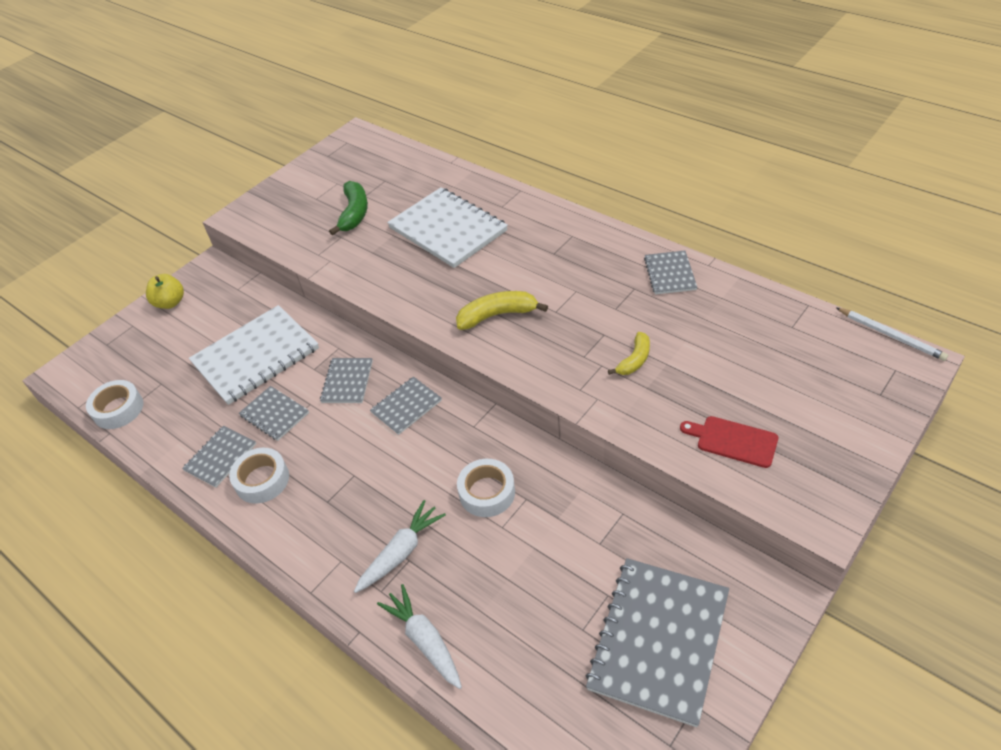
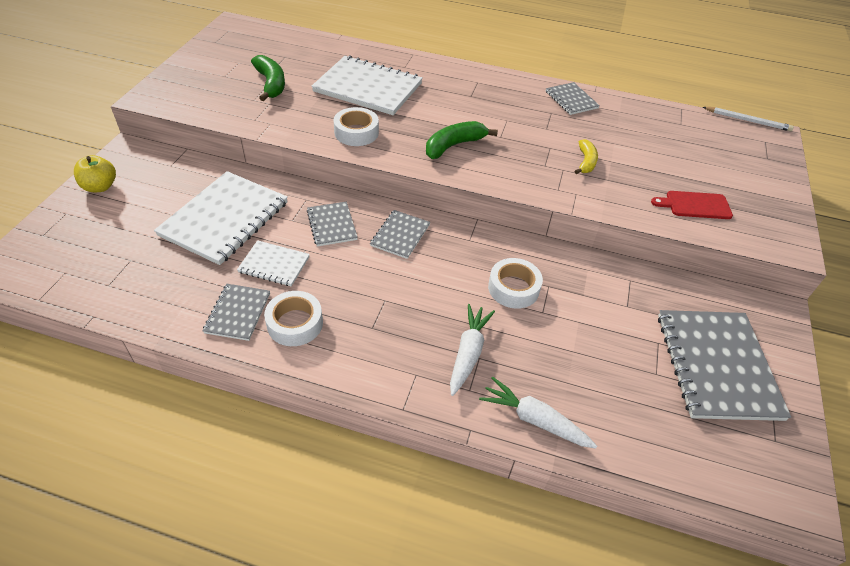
camera: 30 degrees left, 0 degrees up
(118, 409) = (92, 292): white tape -> white tape (356, 132)
(274, 414) = (274, 264): grey notebook -> white notebook
(497, 315) = (454, 146): yellow banana -> green banana

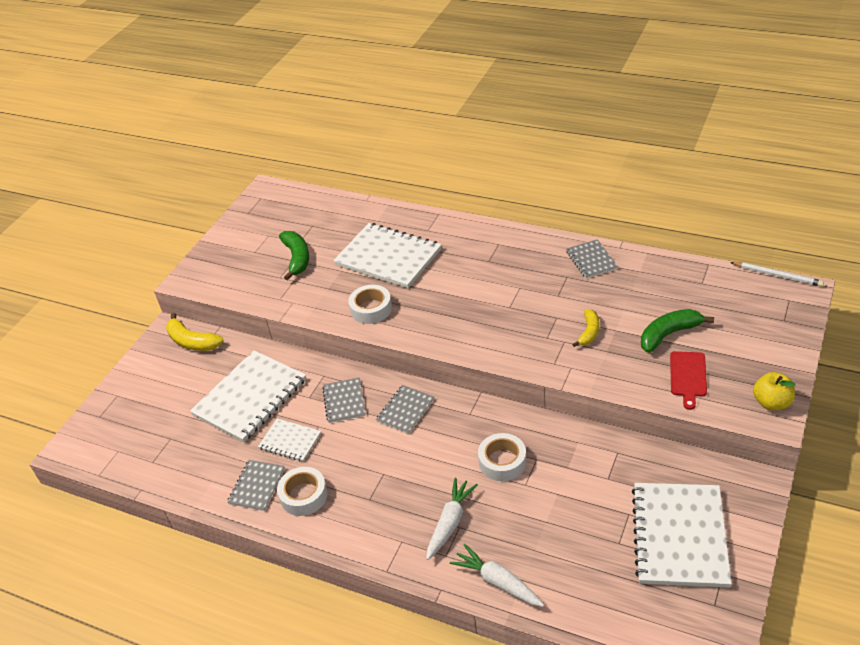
camera: 15 degrees right, 5 degrees down
(100, 186) = (145, 368): yellow apple -> yellow apple (771, 403)
(156, 162) = (192, 341): none -> yellow banana
(454, 146) = (462, 319): green banana -> green banana (669, 334)
(695, 205) = (688, 376): red cutting board -> red cutting board turned 90 degrees counterclockwise
(717, 365) = (679, 536): grey notebook -> white notebook

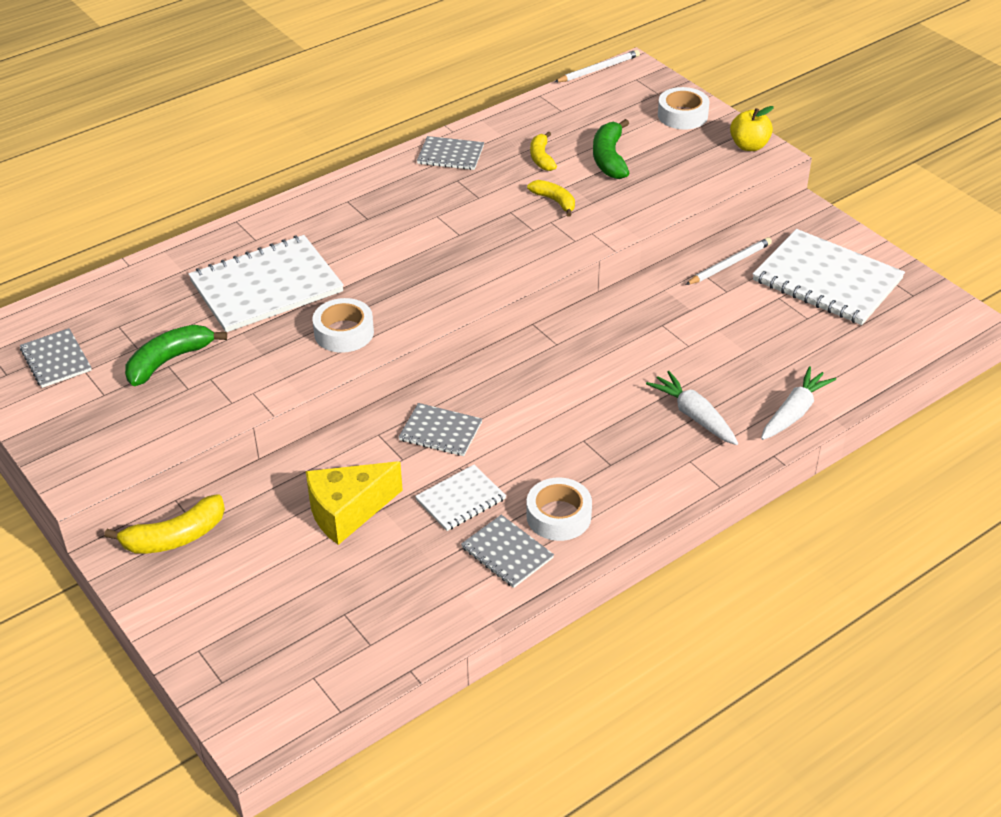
camera: 65 degrees left, 0 degrees up
(250, 397) = (347, 512): white notebook -> yellow cheese
(297, 258) = (169, 361): green banana -> green banana turned 60 degrees counterclockwise
(405, 410) = (504, 388): grey notebook -> grey notebook (56, 360)
(498, 582) = (794, 412): white carrot -> white carrot turned 150 degrees clockwise
(502, 461) = (645, 348): white tape -> white tape (682, 115)
(633, 301) = (541, 158): none -> yellow banana
(643, 465) = (729, 264): none -> white pencil
(688, 376) = (674, 173): red cutting board -> none

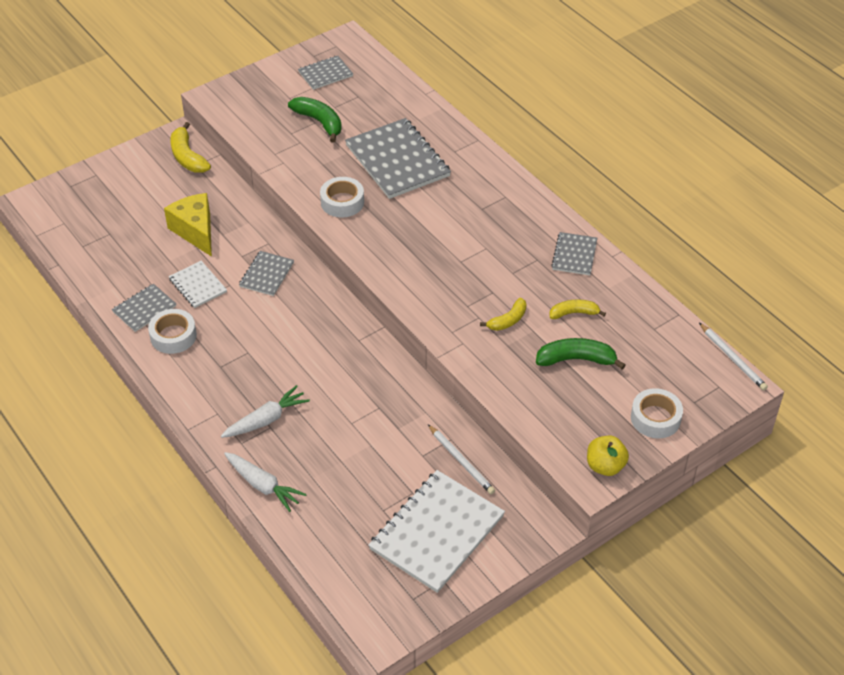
camera: 90 degrees right, 5 degrees up
(266, 287) = (397, 161): white notebook -> grey notebook

